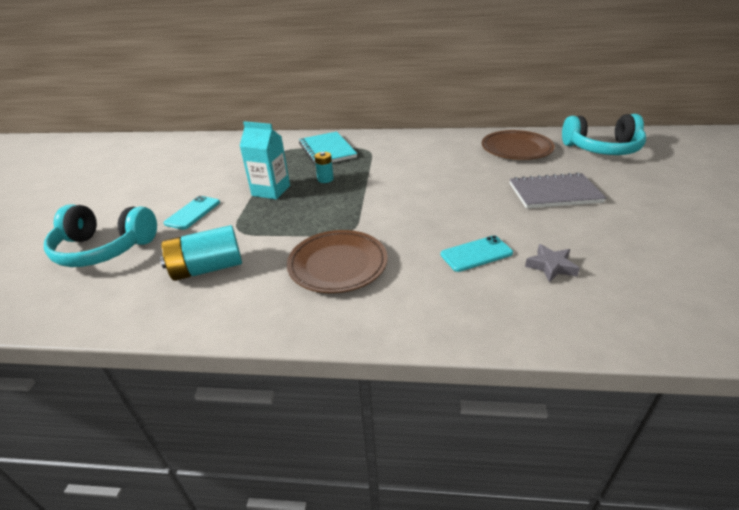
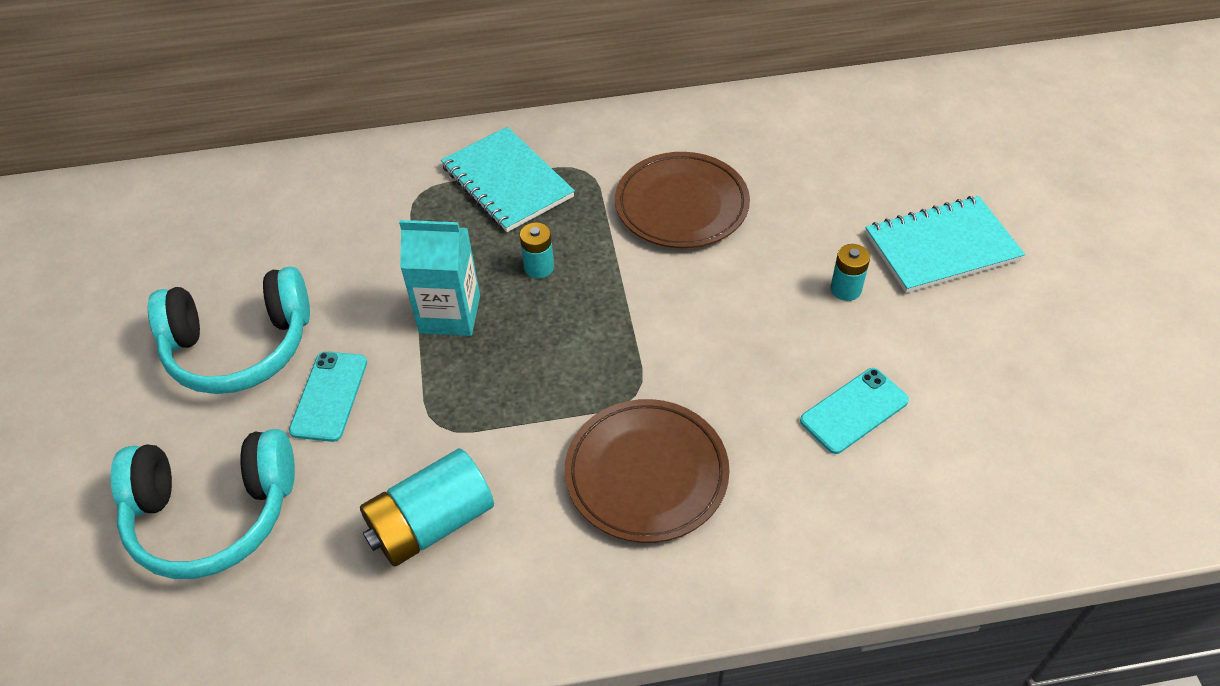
camera: 15 degrees left, 15 degrees up
(490, 203) = (846, 289): none -> turquoise battery
(516, 149) = (855, 134): brown plate -> brown plate (681, 205)
(551, 266) = (968, 417): grey star -> none
(554, 193) = (941, 247): grey notebook -> turquoise notebook
(602, 149) = (997, 117): turquoise headphones -> turquoise headphones (240, 346)

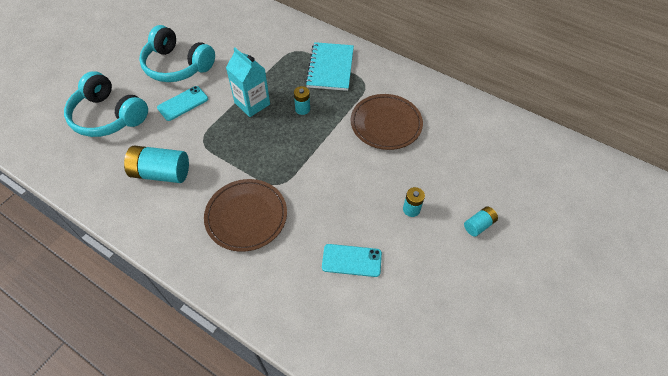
camera: 40 degrees right, 5 degrees up
(941, 247) = (478, 225): turquoise notebook -> turquoise battery

